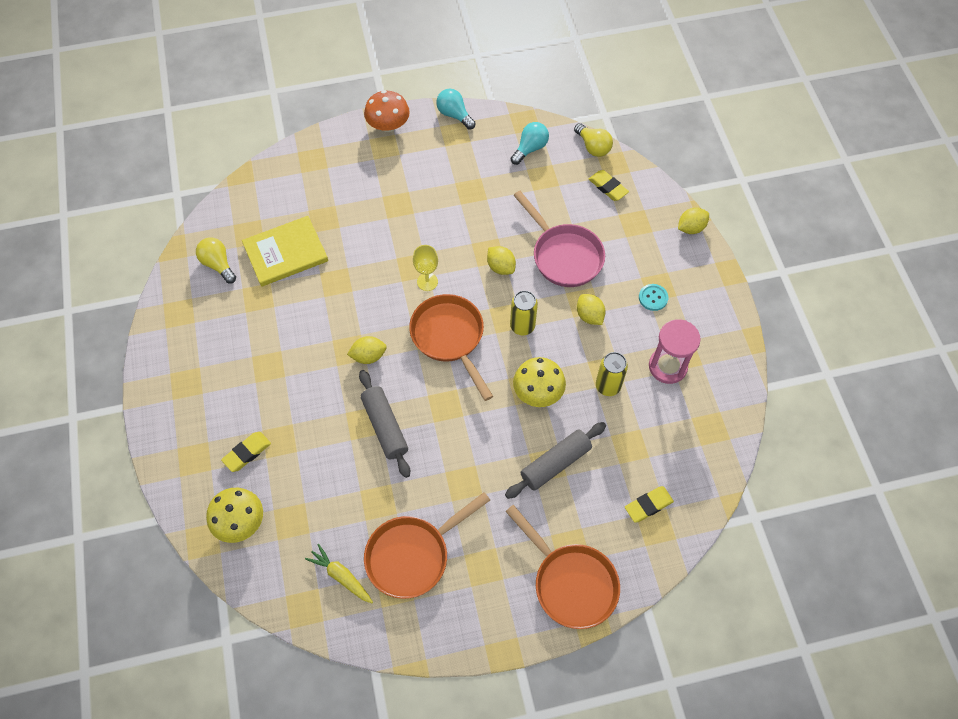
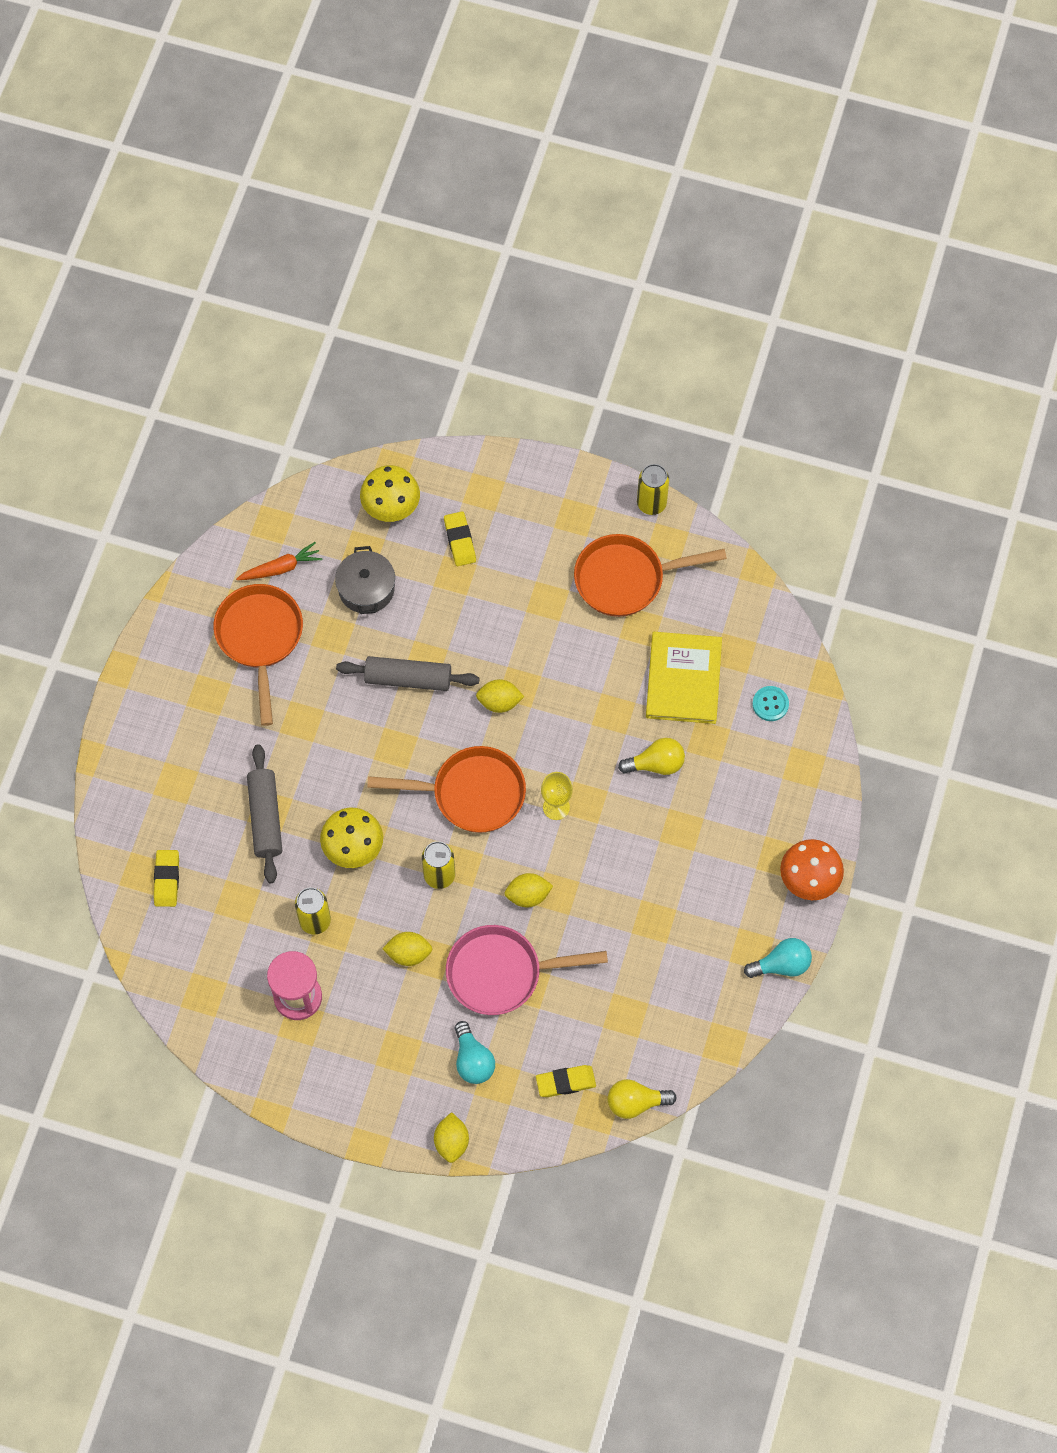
camera: 120 degrees right, 5 degrees up
(150, 338) = (651, 503): none -> yellow can
(218, 264) = (708, 605): yellow light bulb -> yellow light bulb (656, 764)
(325, 499) = (366, 588): none -> grey pot
(341, 576) = (281, 568): yellow carrot -> orange carrot
(368, 356) = (499, 702): yellow lemon -> yellow lemon turned 75 degrees clockwise
(530, 148) = (677, 1025): turquoise light bulb -> turquoise light bulb (473, 1060)
(570, 582) = (143, 762): orange pan -> orange pan (626, 579)
(653, 298) = (388, 1036): turquoise button -> turquoise button (770, 704)

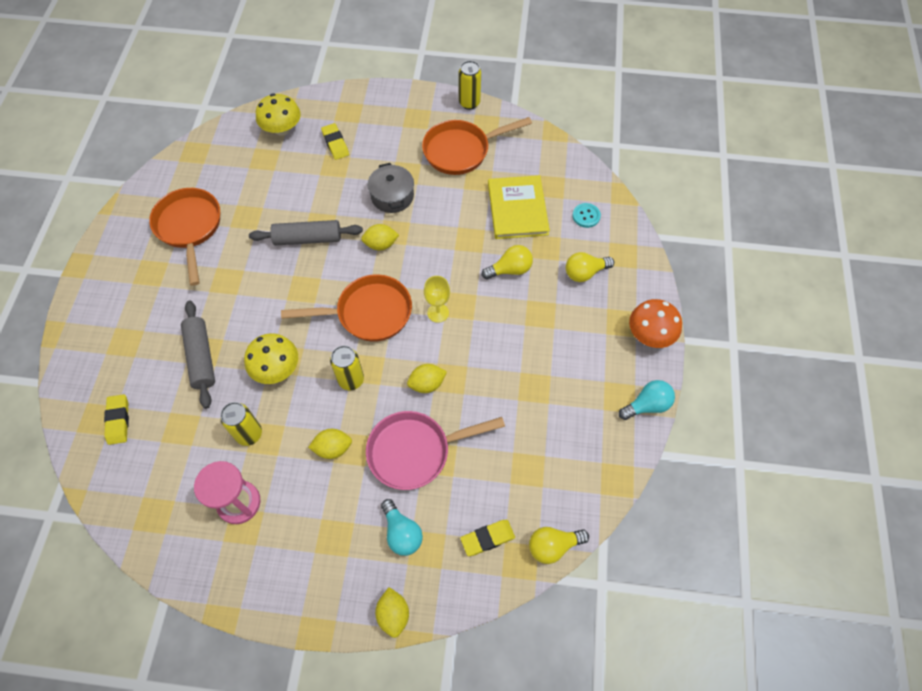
camera: 10 degrees left, 5 degrees down
(281, 568) = (203, 179): orange carrot -> none
(366, 588) = (269, 183): grey pot -> grey pot (392, 196)
(749, 784) = (585, 273): none -> yellow light bulb

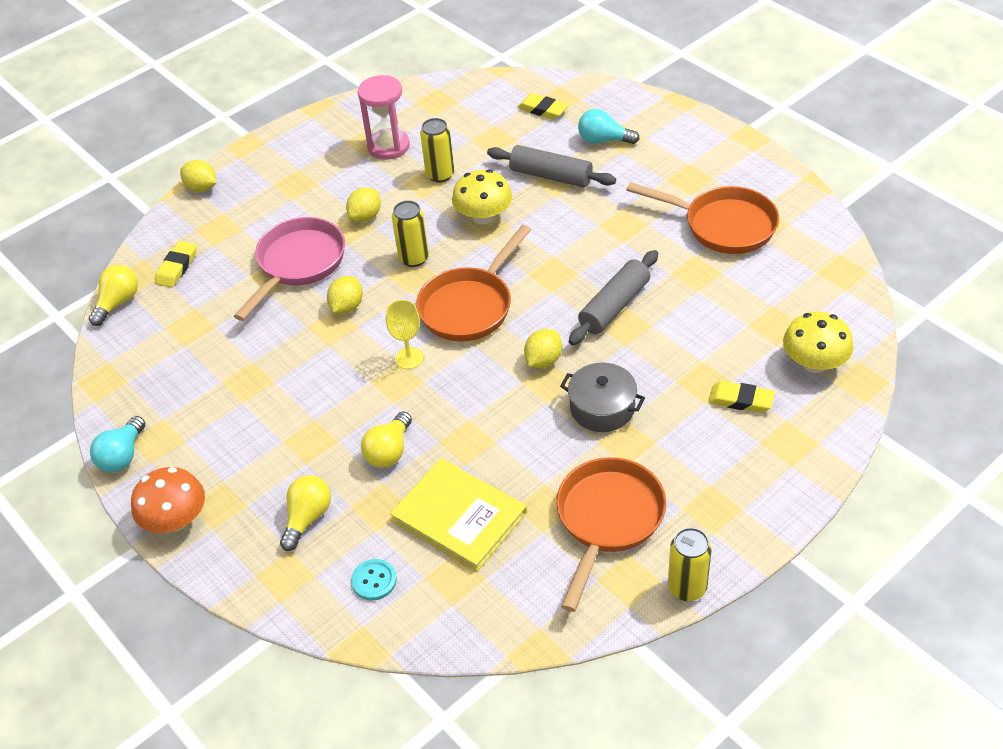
camera: 135 degrees right, 15 degrees down
(402, 533) = (248, 221): turquoise light bulb -> turquoise light bulb (603, 140)

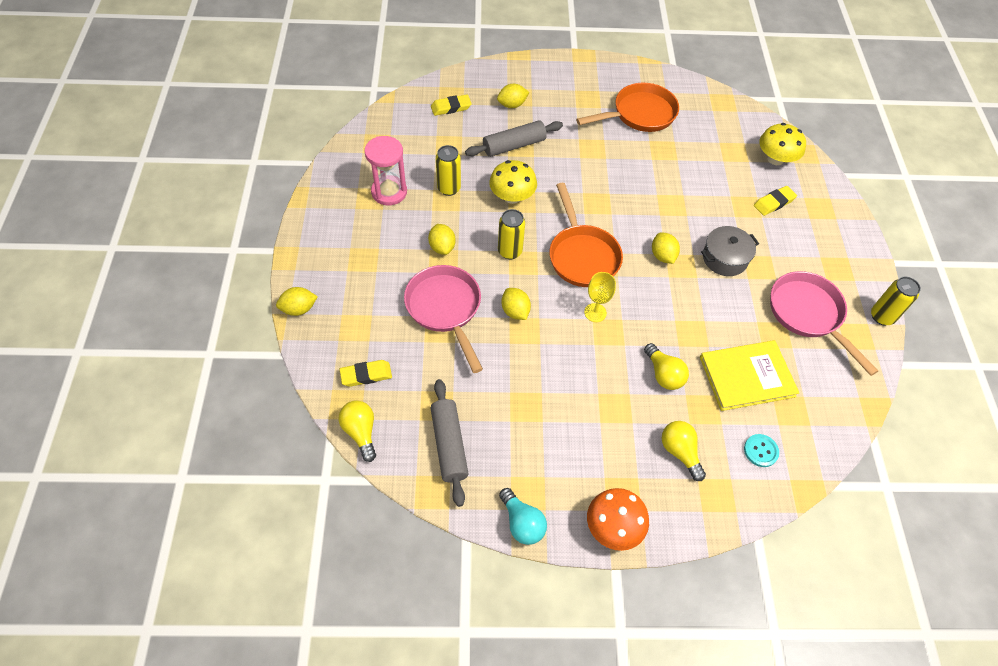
camera: 55 degrees left, 10 degrees up
(177, 267) = (366, 375): yellow eraser -> yellow eraser turned 75 degrees counterclockwise
(603, 140) = (512, 105): turquoise light bulb -> yellow lemon
(607, 520) = (808, 314): orange pan -> pink pan
(614, 306) = (652, 198): grey rolling pin -> grey rolling pin (449, 445)

